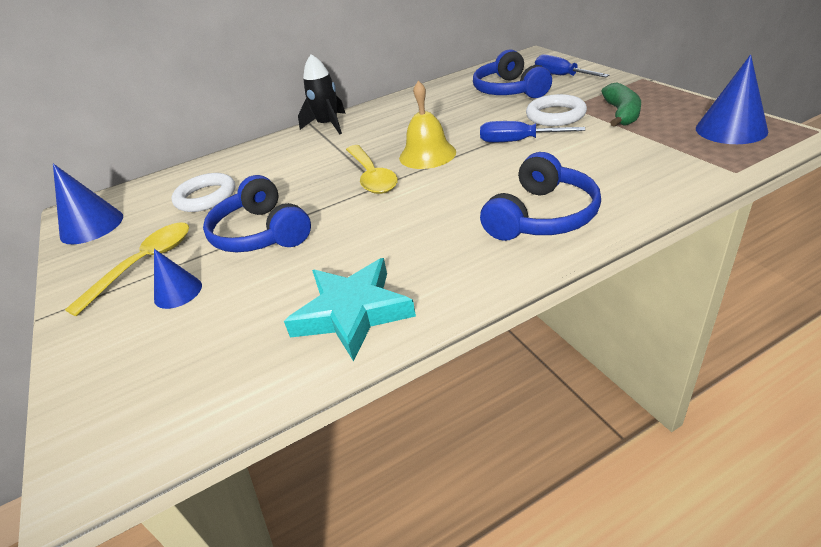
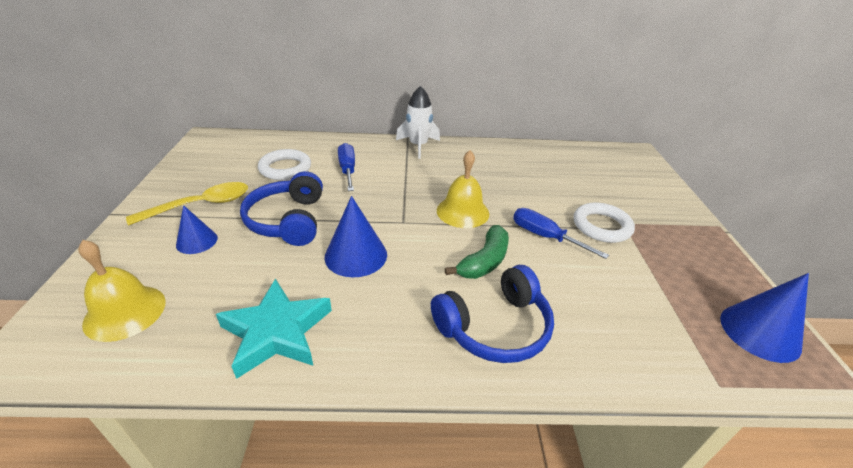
camera: 20 degrees right, 0 degrees up
(92, 226) = (203, 155): blue cone -> blue cone (356, 255)
(167, 379) = (125, 312): none -> yellow bell
(328, 125) = (418, 146): black rocket -> white rocket
(372, 177) = (404, 211): yellow spoon -> none
(509, 90) = (585, 180): blue headphones -> none
(561, 76) = (644, 187): blue screwdriver -> blue screwdriver (347, 170)
(621, 114) = (663, 255): green banana -> green banana (484, 261)

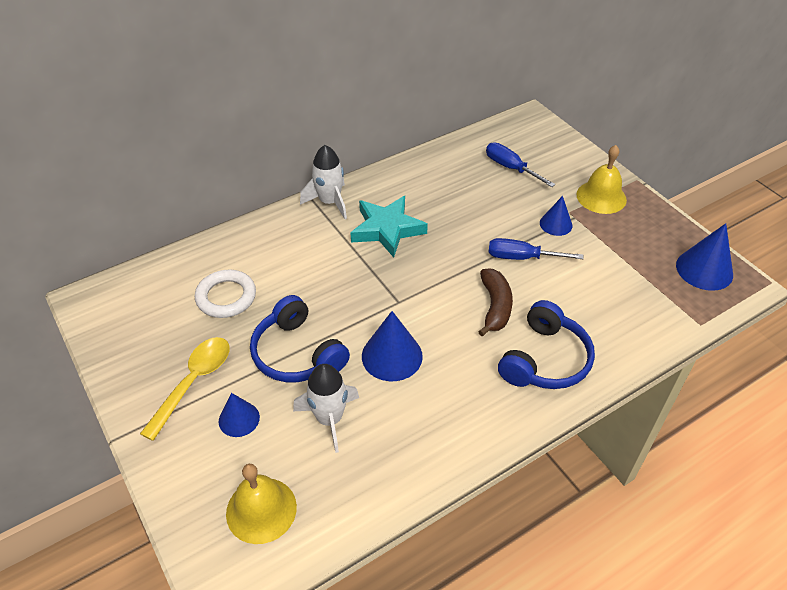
camera: 30 degrees left, 10 degrees up
(255, 275) = (329, 419): none -> white rocket
(277, 332) = (399, 453): turquoise star -> turquoise star (387, 229)
(347, 170) = (291, 268): blue screwdriver -> blue screwdriver (511, 168)
(462, 211) = (438, 264): yellow bell -> yellow bell (601, 197)
(484, 261) = (495, 307): green banana -> brown banana
(601, 226) = (556, 224): white ring -> blue cone

